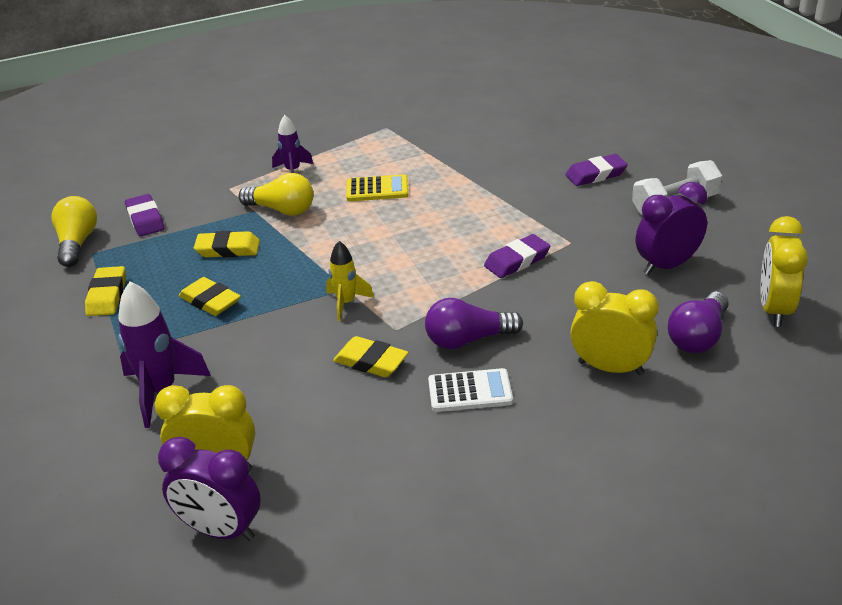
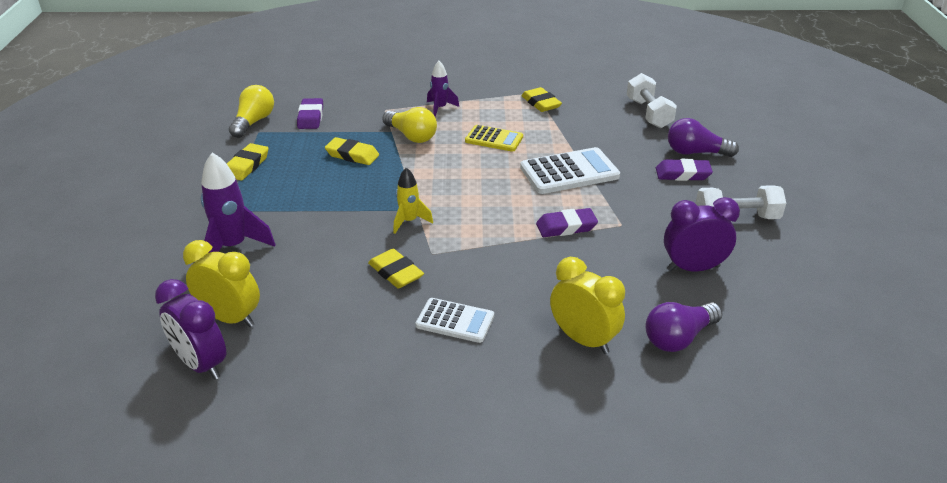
camera: 20 degrees right, 0 degrees up
(210, 301) = (313, 190): yellow eraser -> yellow eraser (541, 103)
(468, 340) = (482, 279): purple light bulb -> purple light bulb (695, 153)
(481, 203) = (569, 172): none -> white calculator
(521, 121) = (648, 113): none -> white dumbbell
(774, 309) = (766, 336): yellow clock -> none

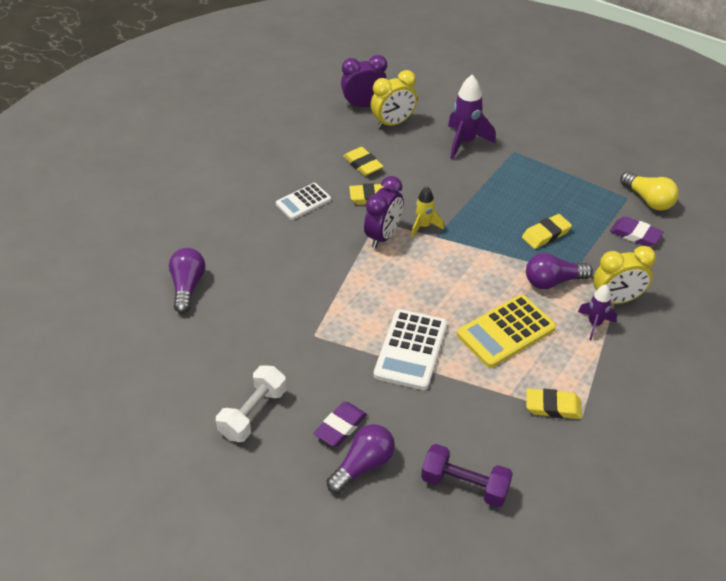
camera: 125 degrees right, 10 degrees up
(247, 165) = (572, 176): yellow eraser -> yellow eraser (363, 164)
(411, 136) = (553, 281): yellow light bulb -> purple light bulb
(494, 139) = (506, 331): yellow calculator -> yellow calculator, size x1.58
(566, 227) = (341, 302): purple eraser -> none
(583, 339) = (232, 245): yellow clock -> yellow clock (616, 300)
(648, 113) = (465, 485): white dumbbell -> purple dumbbell
(693, 268) = (232, 340): purple clock -> purple clock (383, 236)

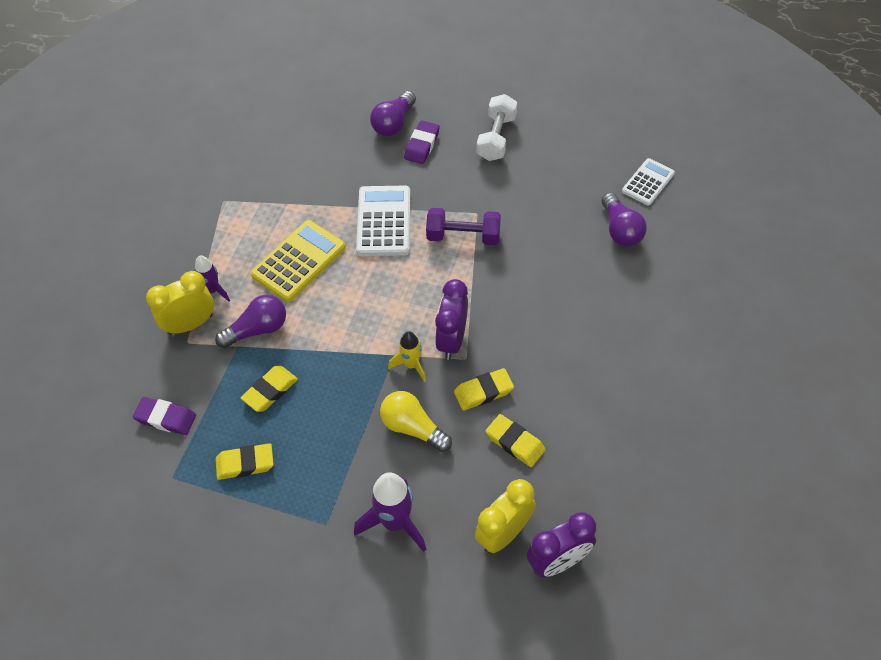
camera: 165 degrees right, 10 degrees up
(303, 202) = (560, 363): white calculator -> white calculator (648, 182)
(465, 485) = (312, 128): purple dumbbell -> purple dumbbell (463, 236)
(553, 406) = (248, 203): yellow eraser -> yellow eraser (245, 464)
(648, 200) = (146, 480): yellow light bulb -> yellow light bulb (413, 428)

